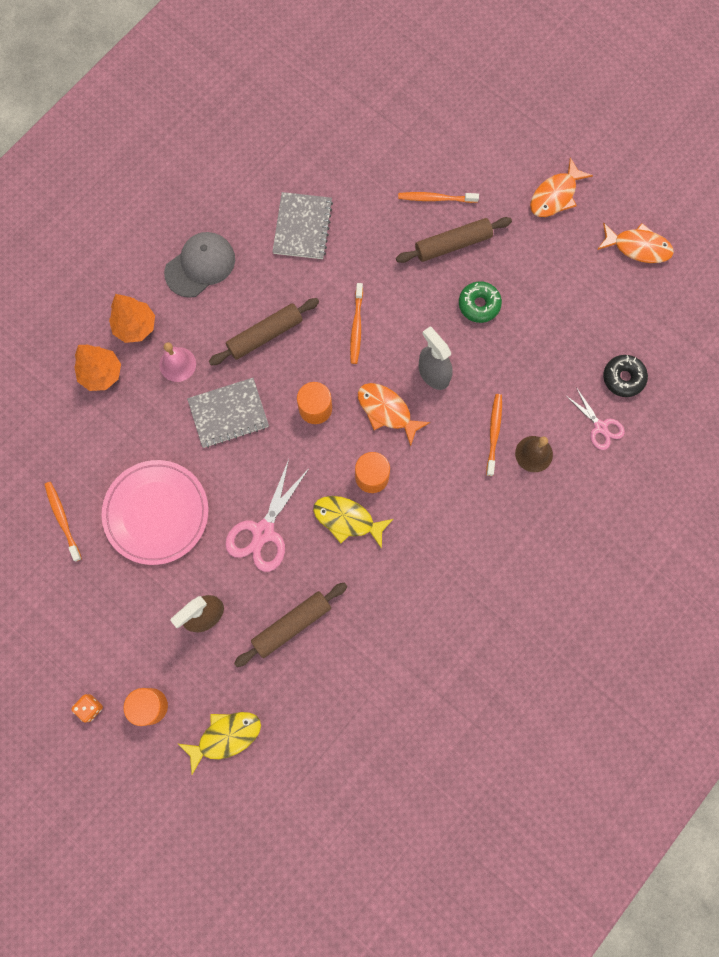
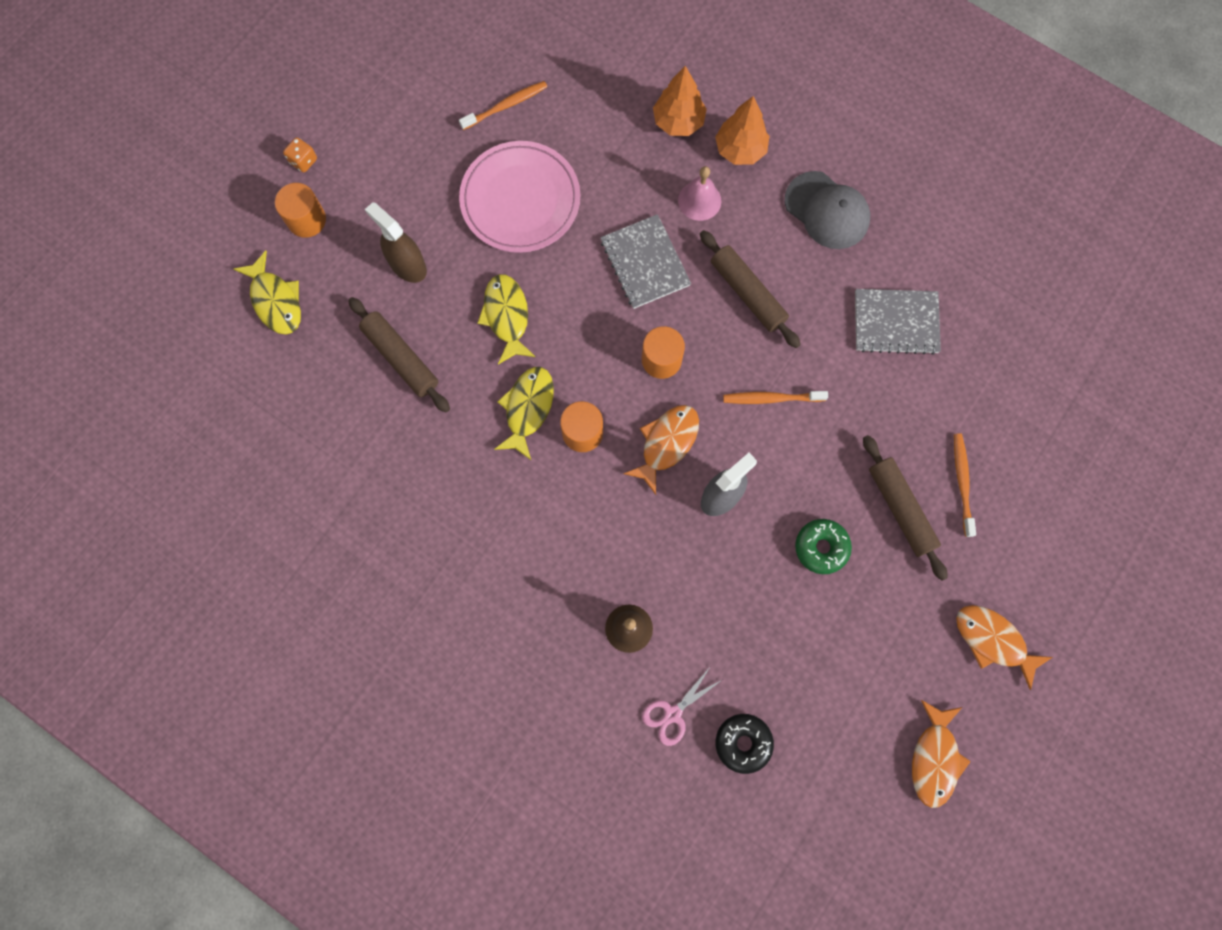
camera: 85 degrees right, 0 degrees up
(263, 532) = (506, 316): pink scissors -> yellow fish
(494, 433) = (650, 576): orange toothbrush -> none

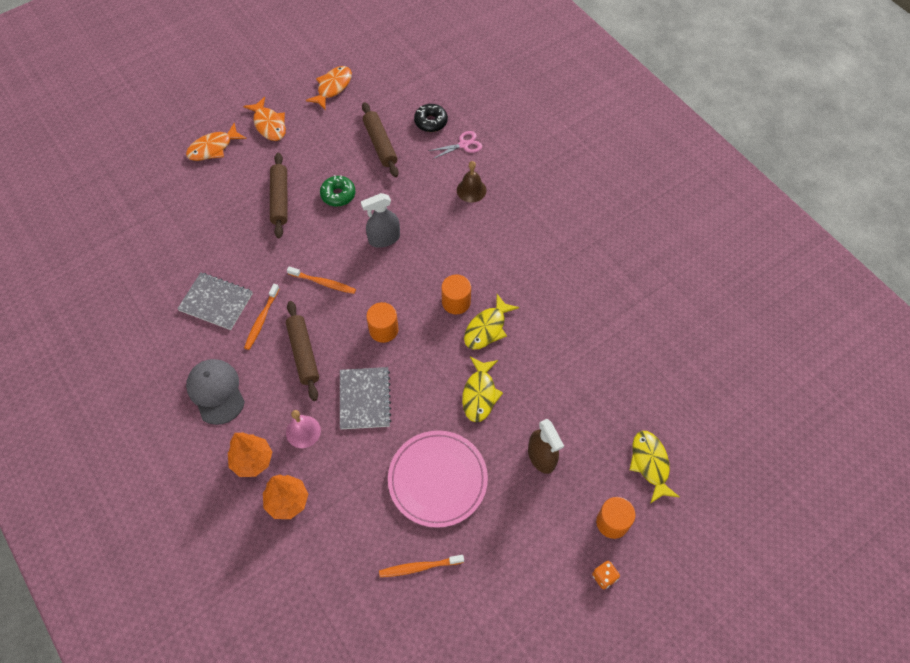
camera: 160 degrees left, 15 degrees down
(401, 358) = (565, 390): brown rolling pin -> brown rolling pin (380, 144)
(666, 443) = (404, 278): orange fish -> orange fish (213, 148)
(962, 483) = (235, 201): orange toothbrush -> orange toothbrush (261, 319)

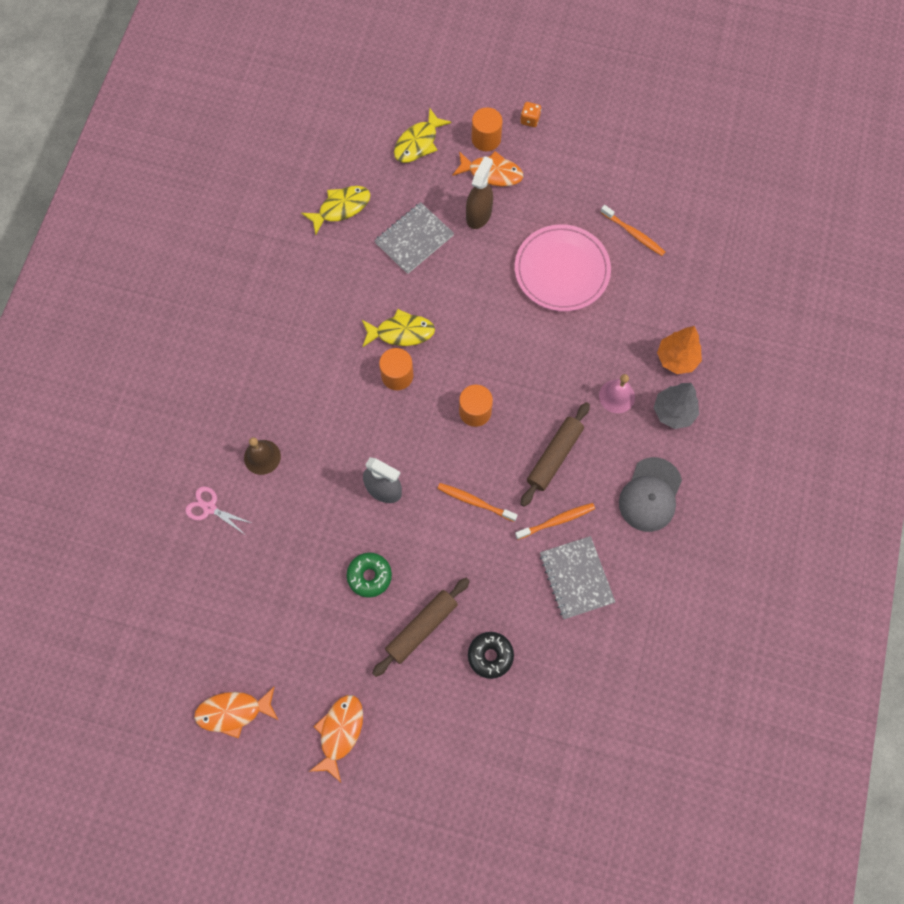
camera: 130 degrees left, 10 degrees up
(213, 148) = (418, 762): orange fish -> orange fish (492, 173)
(252, 461) = (673, 412): orange tree -> grey tree
(323, 283) = (475, 502): orange toothbrush -> orange toothbrush turned 45 degrees counterclockwise
(365, 399) = (548, 374): grey notebook -> grey notebook (414, 239)
(380, 144) = (273, 591): brown rolling pin -> none
(431, 122) = (203, 565): black donut -> black donut (490, 656)
(480, 394) = (466, 293): yellow fish -> yellow fish (341, 208)

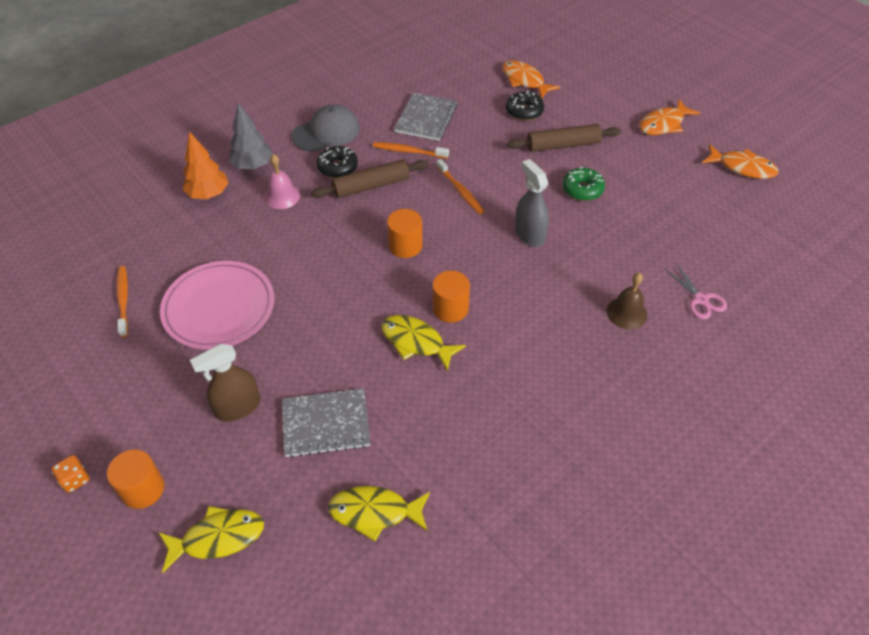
camera: 145 degrees left, 20 degrees down
(492, 173) = (179, 444): orange fish -> orange fish (524, 81)
(601, 459) = (337, 167): none -> black donut

